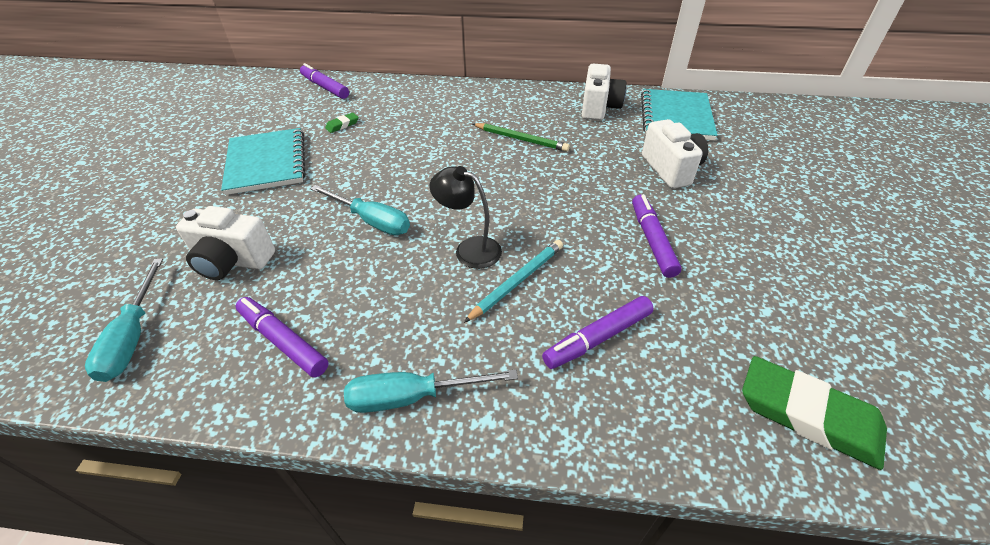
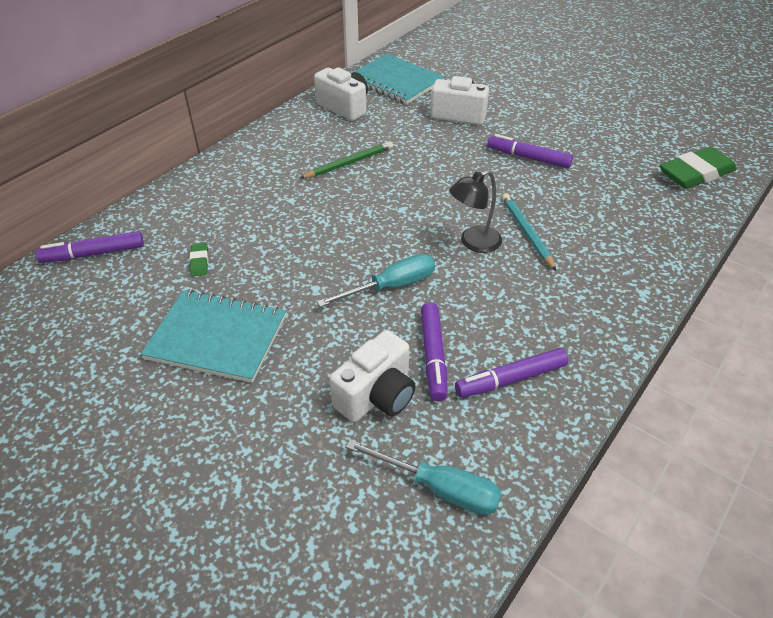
camera: 60 degrees left, 0 degrees up
(412, 397) = (607, 320): turquoise screwdriver -> none
(598, 338) = (602, 219): purple marker -> purple marker (433, 355)

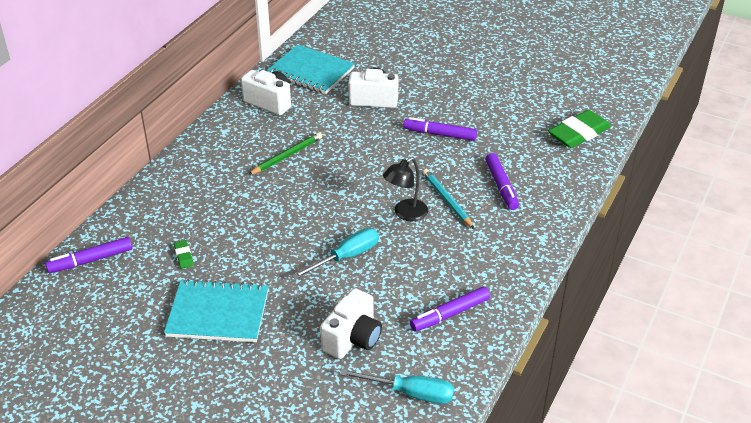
camera: 10 degrees left, 5 degrees down
(433, 355) = (389, 305): purple marker -> purple marker (501, 186)

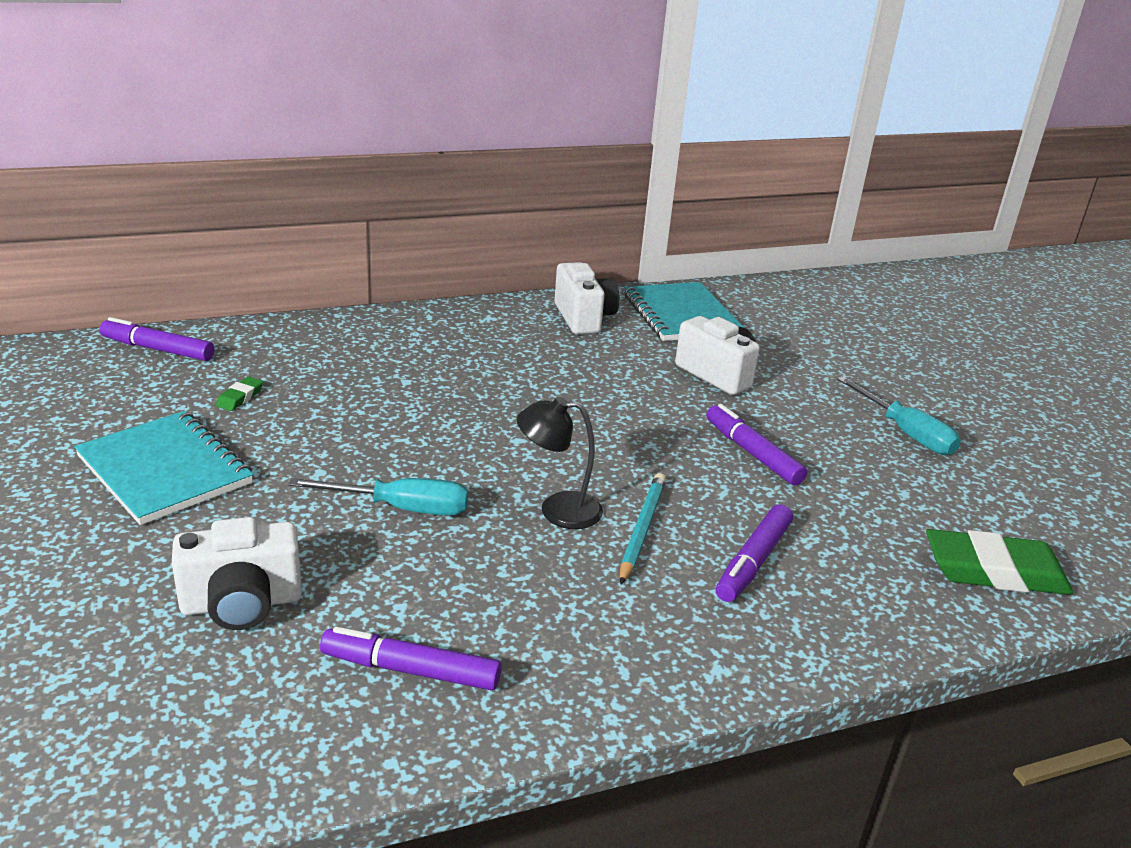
camera: 40 degrees right, 10 degrees down
(287, 156) = (516, 372): green pencil -> none
(410, 393) = (181, 731): turquoise screwdriver -> turquoise screwdriver (905, 433)

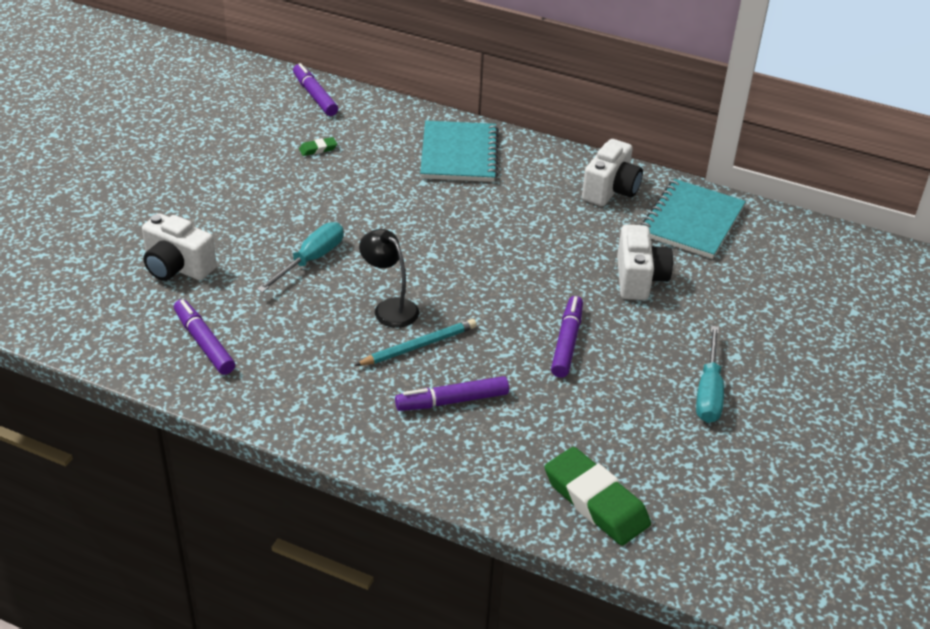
camera: 45 degrees right, 10 degrees up
(165, 470) = (229, 176): turquoise notebook -> turquoise notebook (459, 154)
(401, 508) = (311, 260): turquoise screwdriver -> turquoise screwdriver turned 105 degrees counterclockwise

